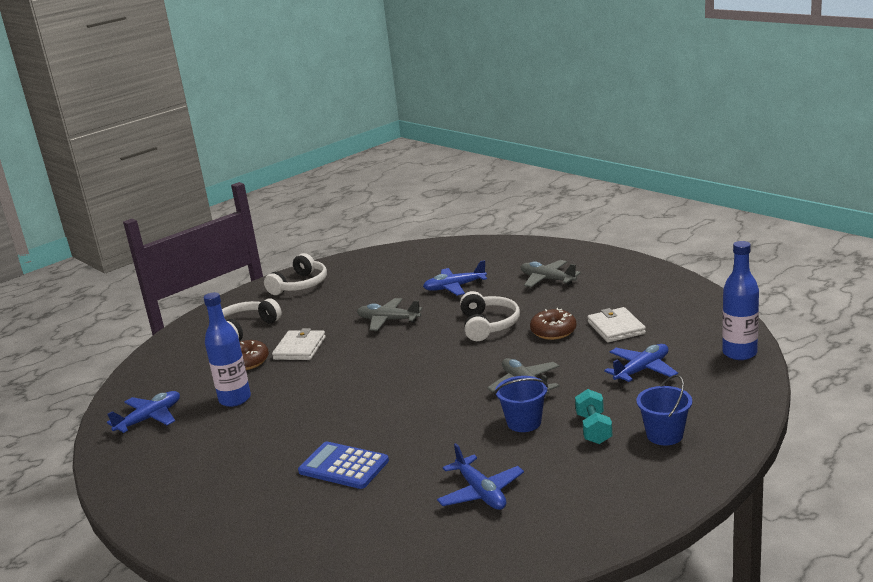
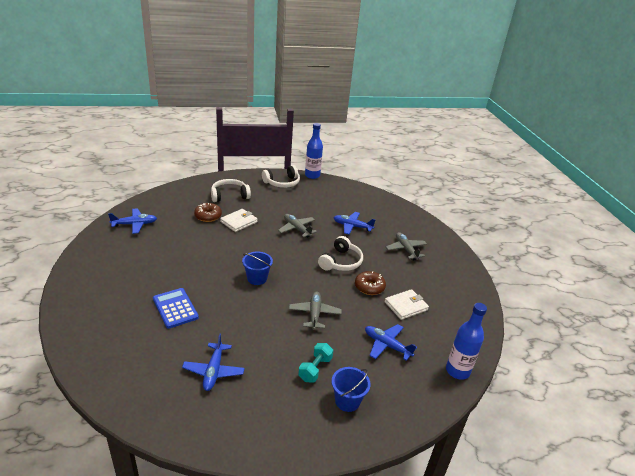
camera: 25 degrees right, 10 degrees up
(235, 399) = (178, 235): blue bottle -> blue bottle (312, 175)
(524, 422) = (285, 339): blue bucket -> blue bucket (257, 278)
(616, 328) = (406, 306): white wallet -> white wallet turned 45 degrees clockwise
(642, 370) = (387, 345): blue plane -> blue plane turned 135 degrees counterclockwise

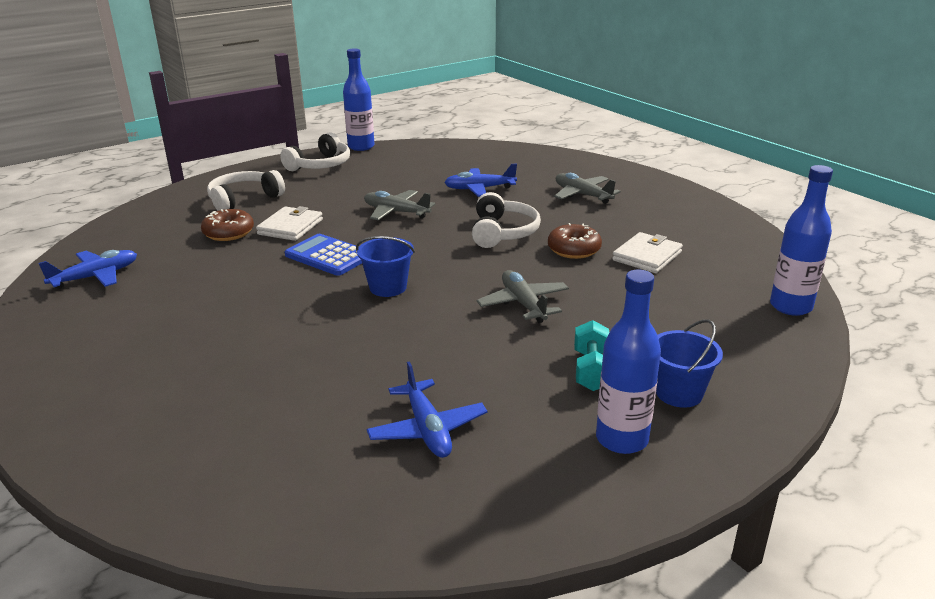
camera: 20 degrees left, 5 degrees down
(175, 308) = (277, 367): blue calculator -> blue calculator (328, 256)
(296, 415) = (622, 439): none -> blue bottle
(387, 345) = (667, 308): blue plane -> none

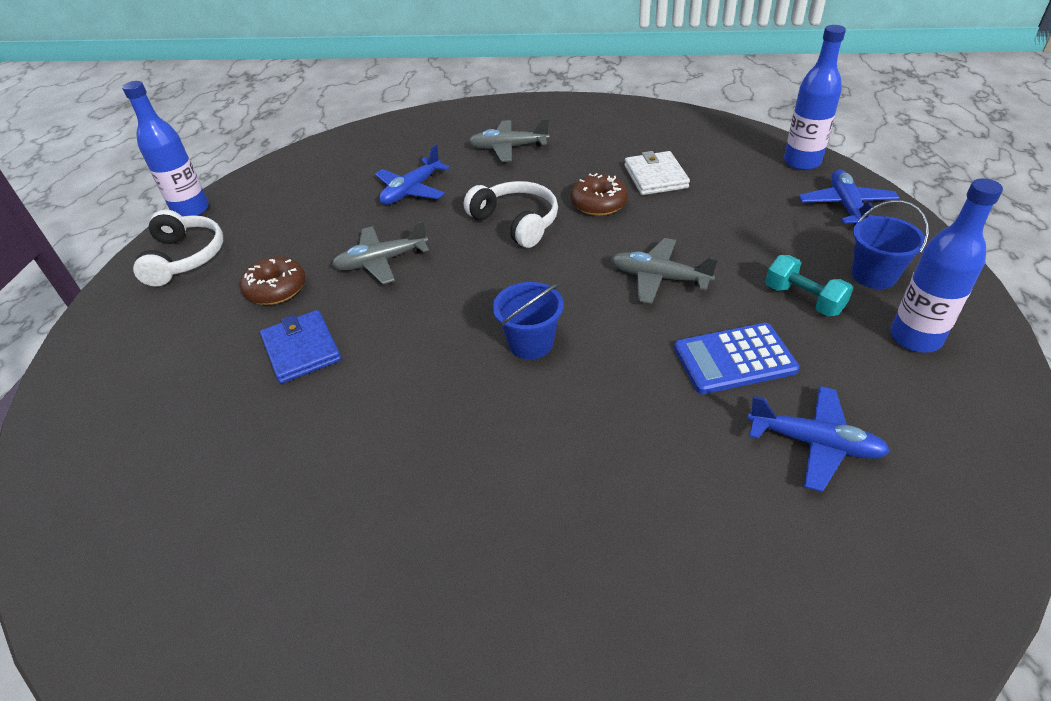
camera: 45 degrees left, 15 degrees up
(96, 277) = (174, 591): blue plane -> blue plane (846, 206)
(229, 233) = (240, 406): brown donut -> brown donut (276, 289)
(244, 199) = (172, 355): white headphones -> none
(290, 227) = (301, 349): white wallet -> blue wallet
(328, 256) = (410, 352): blue calculator -> blue calculator (734, 359)

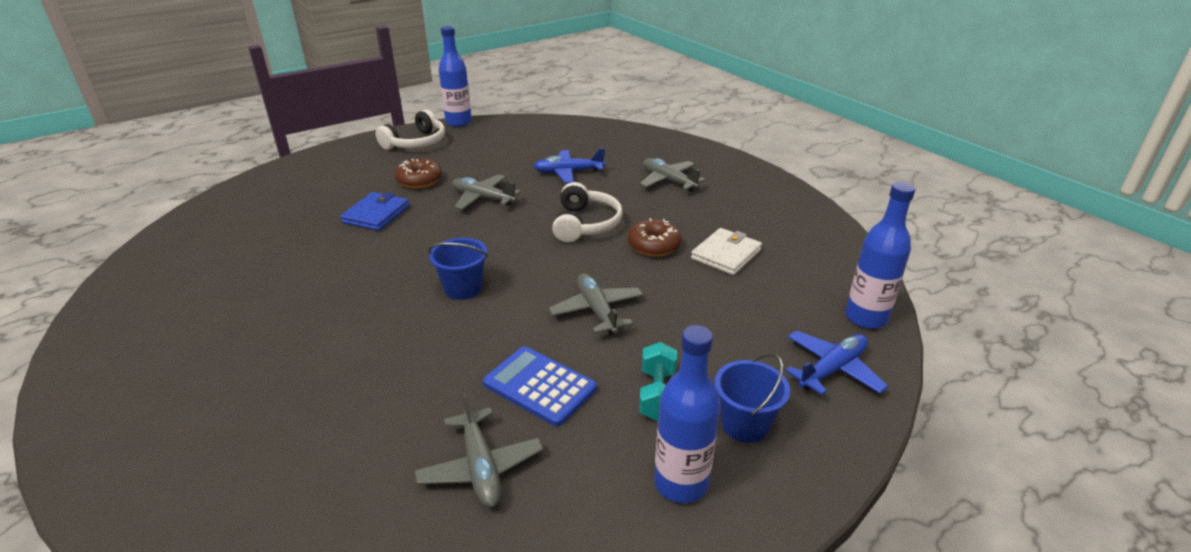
camera: 45 degrees right, 10 degrees down
(814, 443) = (480, 467): blue plane -> grey plane

